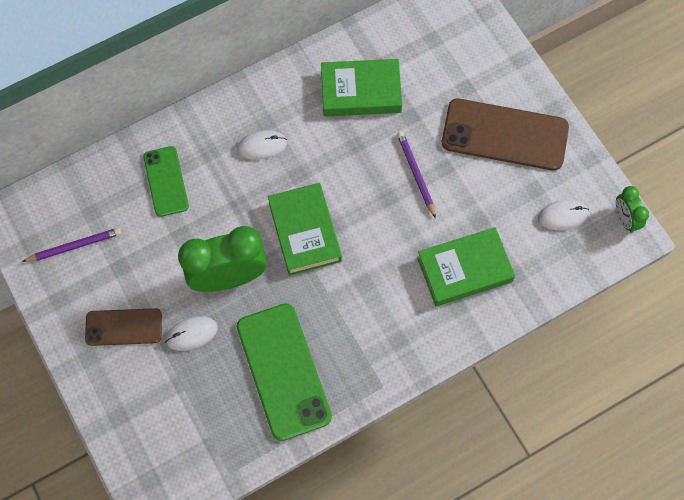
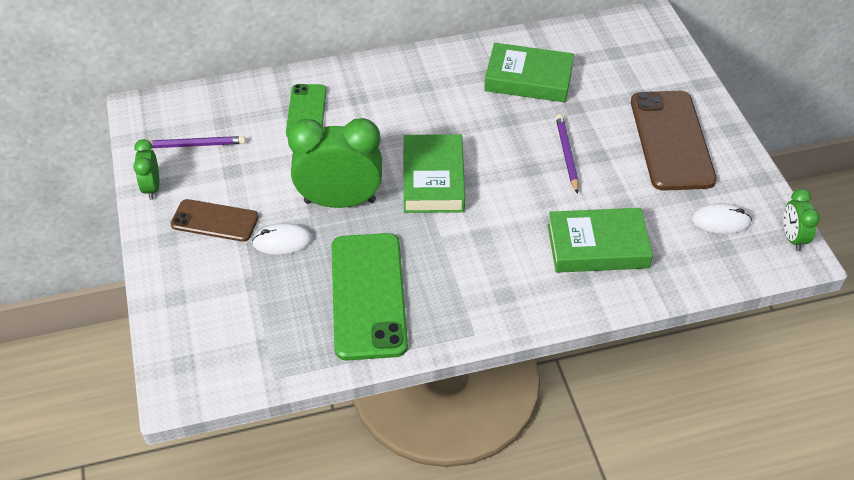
camera: 15 degrees right, 20 degrees down
(53, 305) = (152, 188): none -> green clock
(262, 146) = (413, 102): white mouse -> none
(504, 135) = (671, 140): brown phone -> brown phone turned 60 degrees clockwise

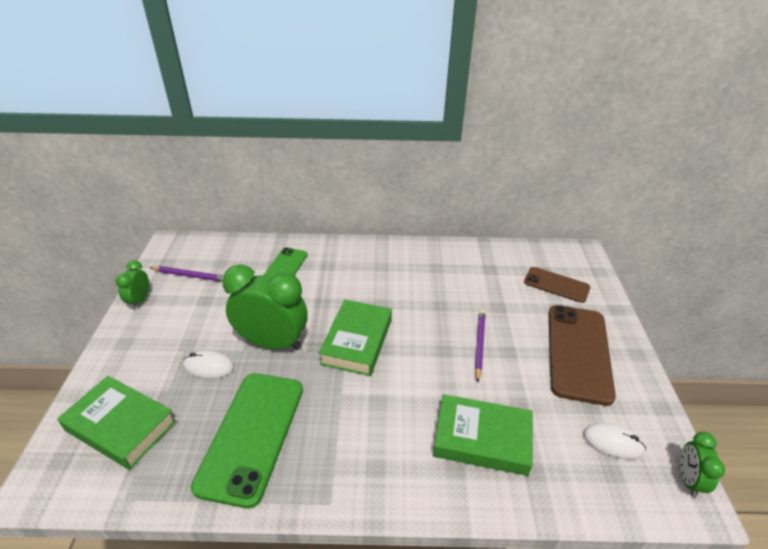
camera: 15 degrees right, 10 degrees down
(215, 221) = (168, 337): brown phone -> brown phone (556, 285)
(528, 79) = (467, 277): green book -> green book (121, 426)

